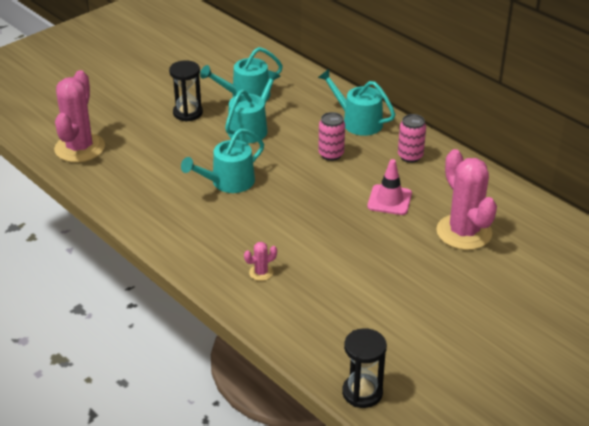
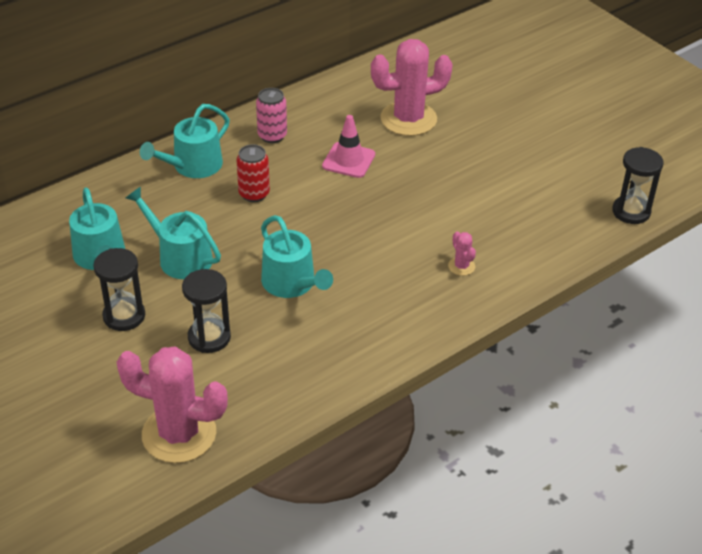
camera: 85 degrees left, 5 degrees up
(168, 150) = (209, 337): none -> black hourglass
(331, 154) = (254, 194): pink can -> red can

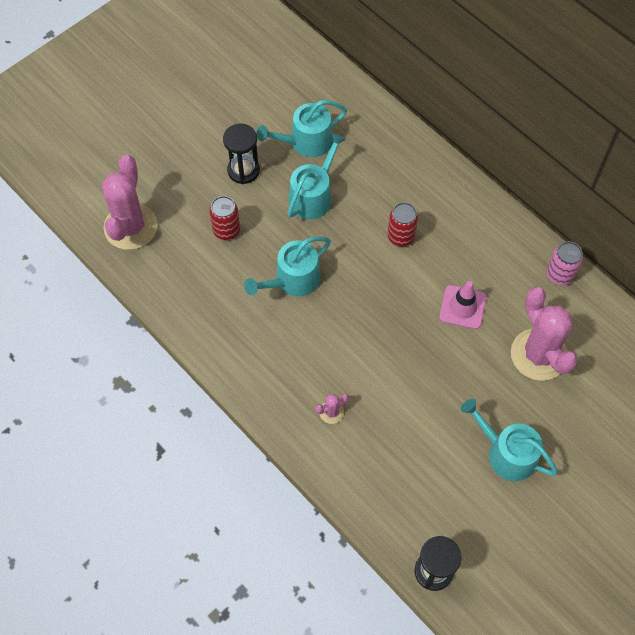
camera: 85 degrees right, 20 degrees up
(193, 166) = (429, 185): turquoise watering can -> turquoise watering can (506, 453)
(209, 337) = (226, 230): black hourglass -> red can
(272, 136) = (485, 240): pink can -> pink can (559, 275)

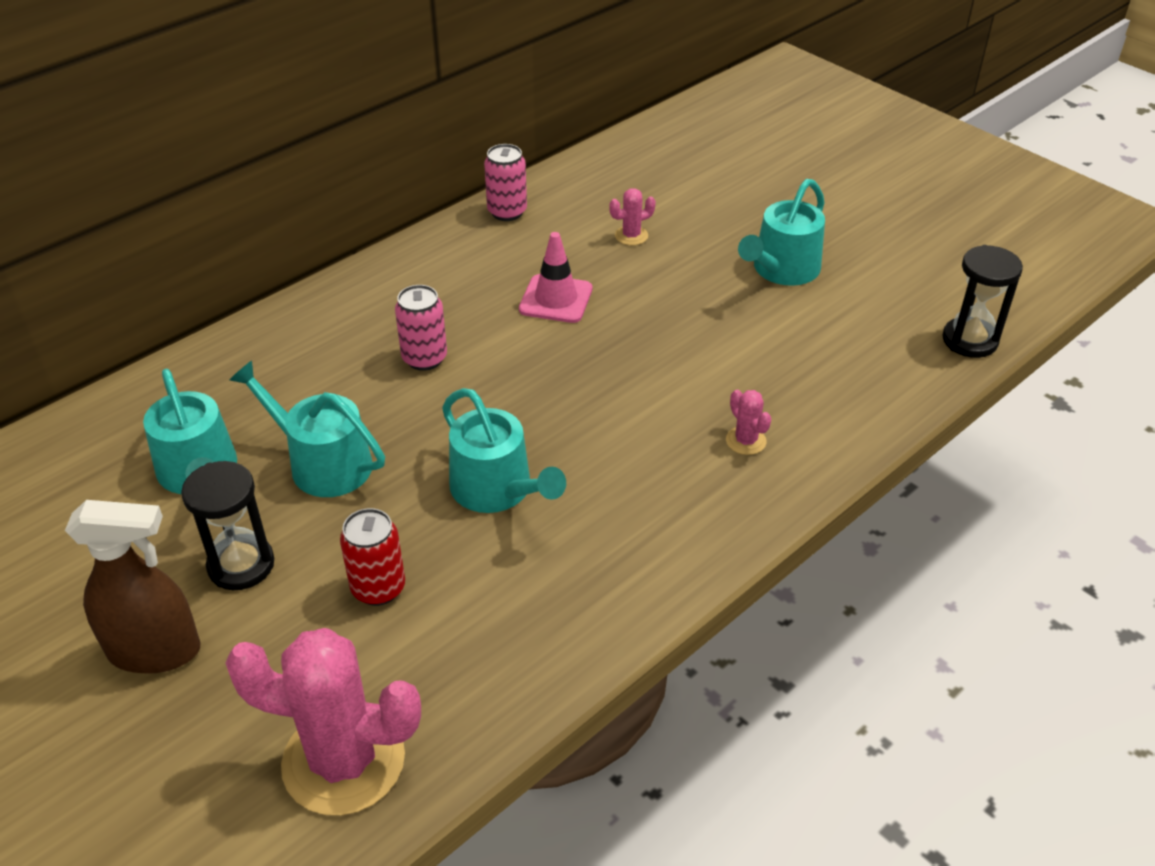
camera: 90 degrees left, 20 degrees down
(194, 146) = (155, 651): none -> brown spray bottle
(401, 237) = (424, 358): red can -> pink can
(538, 354) = (631, 236): pink cactus -> pink cactus, size x0.42

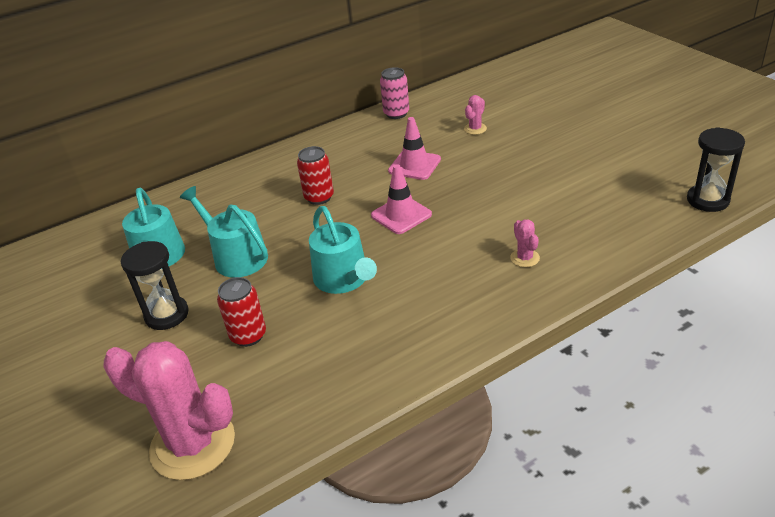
camera: 15 degrees right, 5 degrees down
(155, 651) = (98, 363): brown spray bottle -> none
(424, 358) = (319, 197): pink can -> red can
(555, 382) = (401, 215): none -> pink traffic cone
(631, 236) = (475, 129): pink cactus -> pink cactus turned 45 degrees counterclockwise
(782, 270) = (576, 151): turquoise watering can -> none

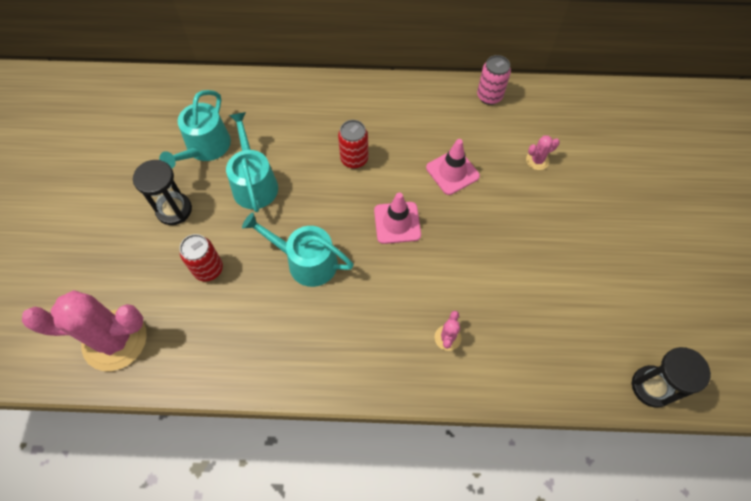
camera: 30 degrees right, 25 degrees up
(192, 444) = (115, 340): pink cactus -> pink cactus turned 60 degrees counterclockwise
(344, 279) = (306, 261): turquoise watering can -> turquoise watering can turned 105 degrees clockwise

